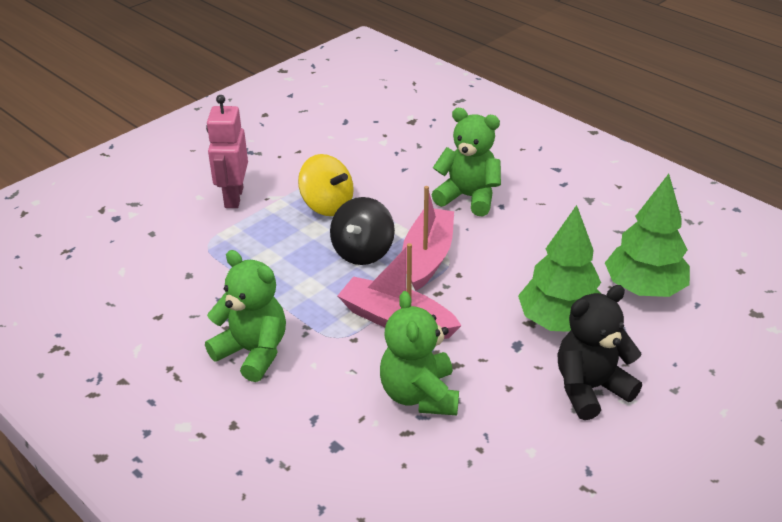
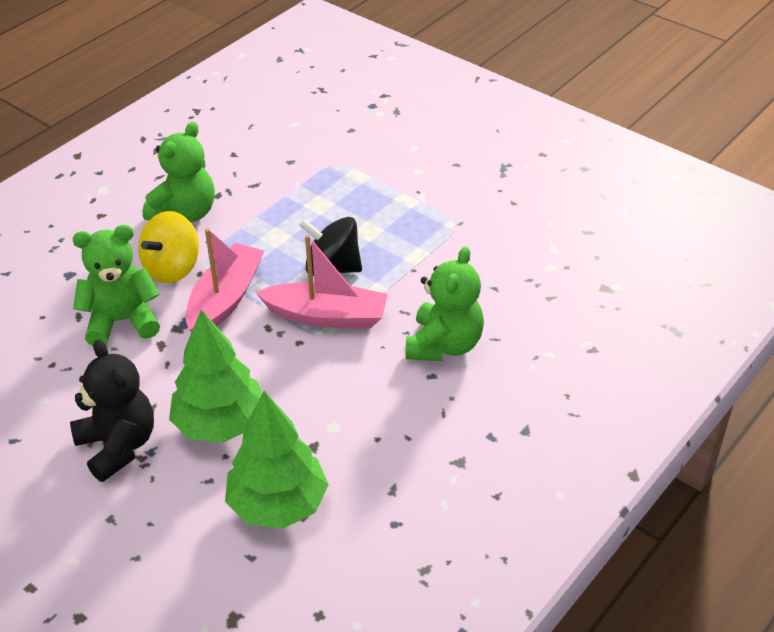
camera: 85 degrees right, 5 degrees up
(233, 197) = (415, 169): pink robot -> none
(327, 205) = (411, 234): yellow spinning top -> yellow spinning top (172, 268)

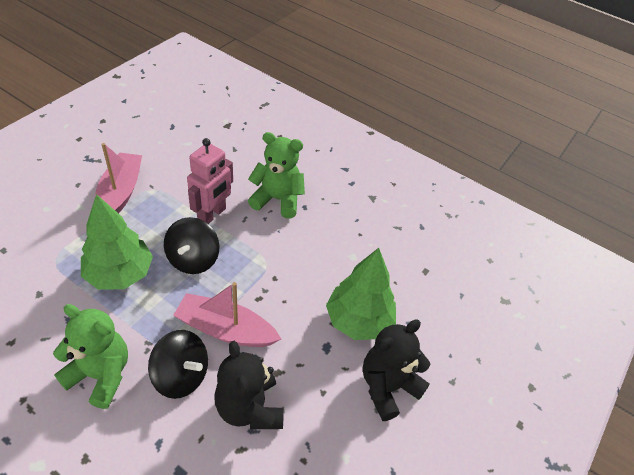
camera: 100 degrees left, 5 degrees up
(122, 321) = (249, 408): green teddy bear -> black teddy bear
(172, 268) = (181, 376): yellow spinning top -> black spinning top
(278, 504) = (420, 282): green tree -> green tree (119, 274)
(326, 316) = (248, 262): pink boat -> pink boat (120, 193)
(410, 280) = (212, 215): none -> pink robot

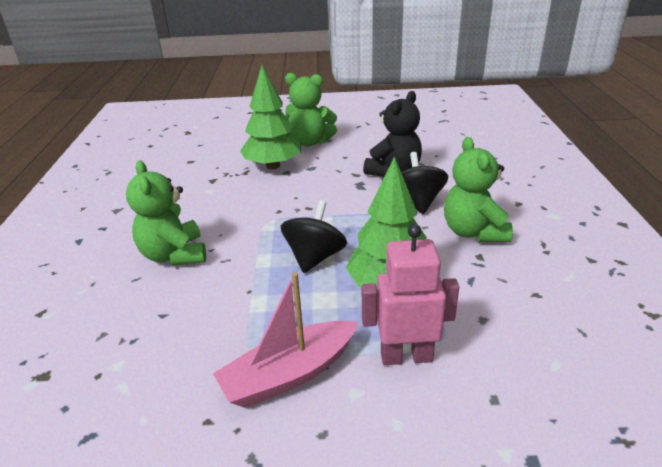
camera: 120 degrees left, 15 degrees down
(193, 259) = (315, 257): black spinning top -> black spinning top turned 45 degrees counterclockwise
(212, 215) = (243, 281): pink robot -> pink robot (406, 356)
(225, 329) = (356, 206): pink boat -> none
(388, 387) = (310, 142): black teddy bear -> green teddy bear

